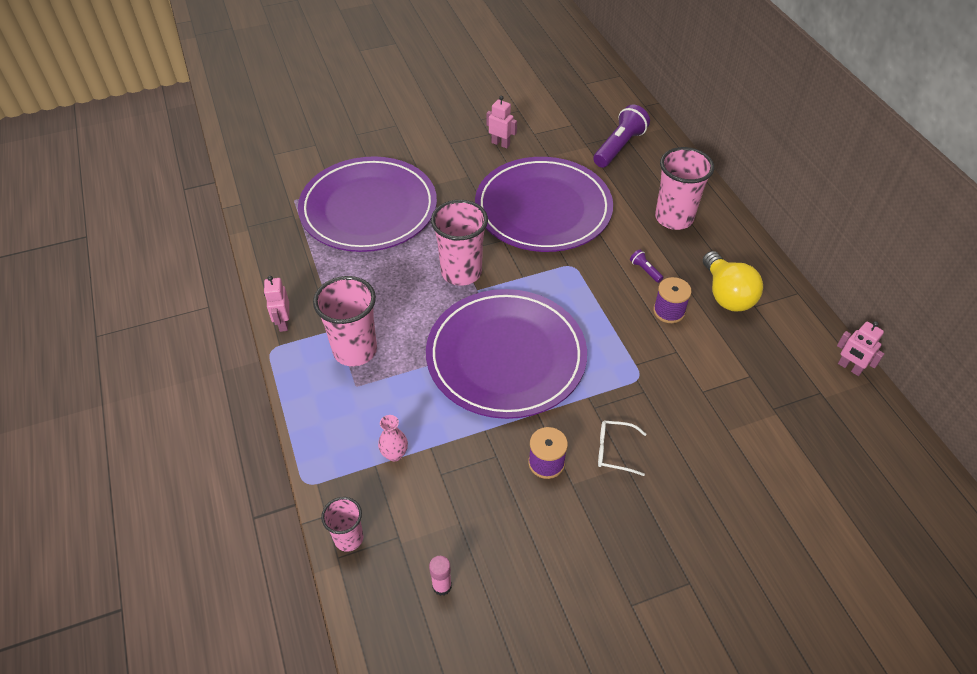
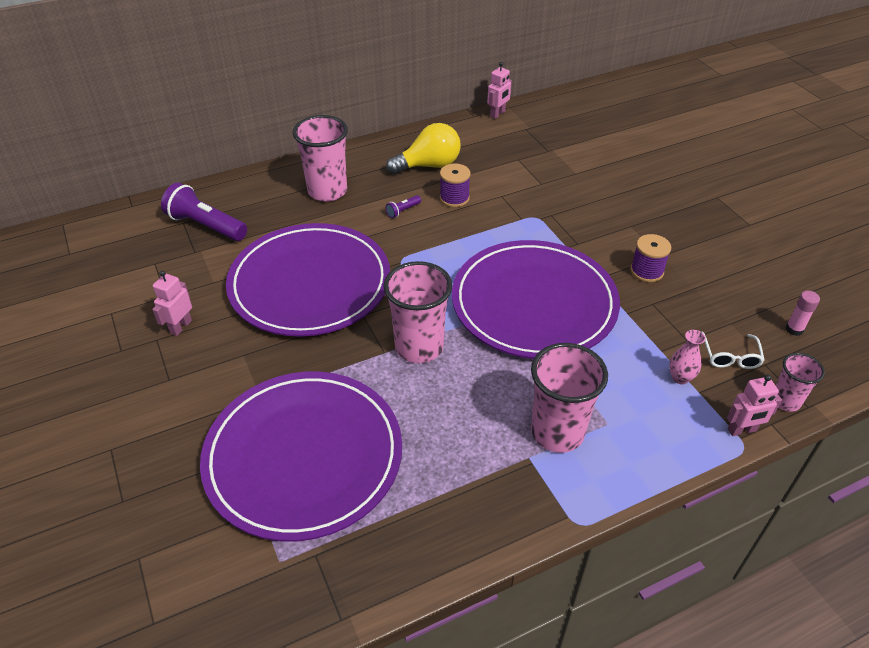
camera: 95 degrees left, 5 degrees down
(283, 323) = (530, 520): pink robot -> pink robot (742, 430)
(614, 451) = (619, 232): white glasses -> white glasses (730, 356)

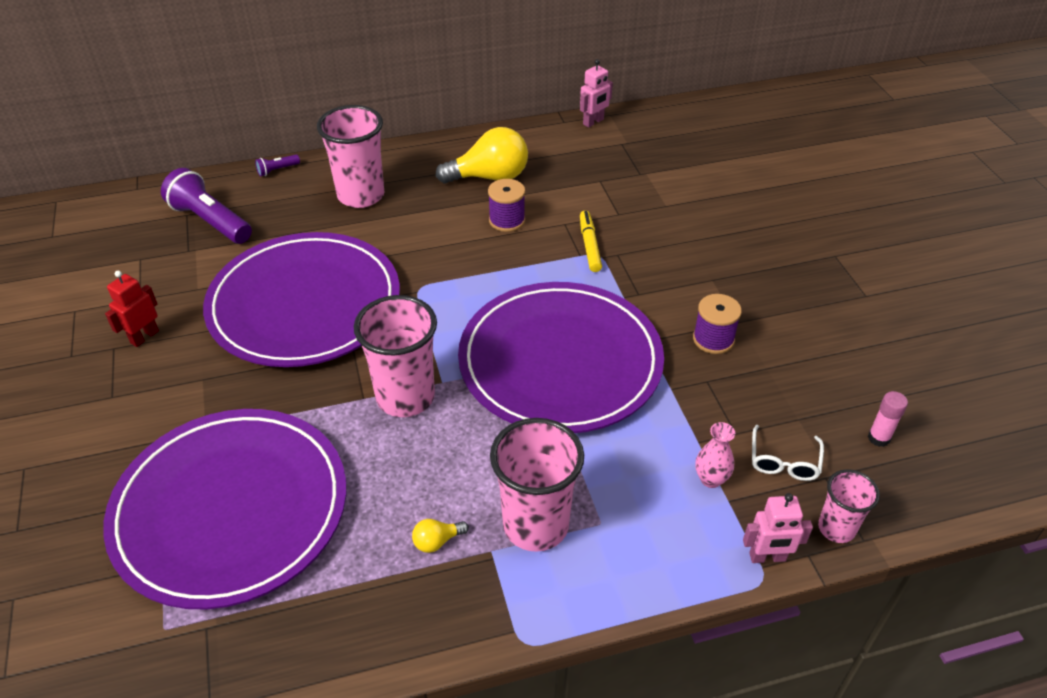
camera: 10 degrees right, 0 degrees up
(180, 327) = (144, 337): pink robot -> red robot
(403, 211) = (440, 229): purple flashlight -> purple flashlight (277, 170)
(483, 456) = (437, 541): none -> yellow light bulb
(527, 210) = (589, 245): none -> yellow marker

